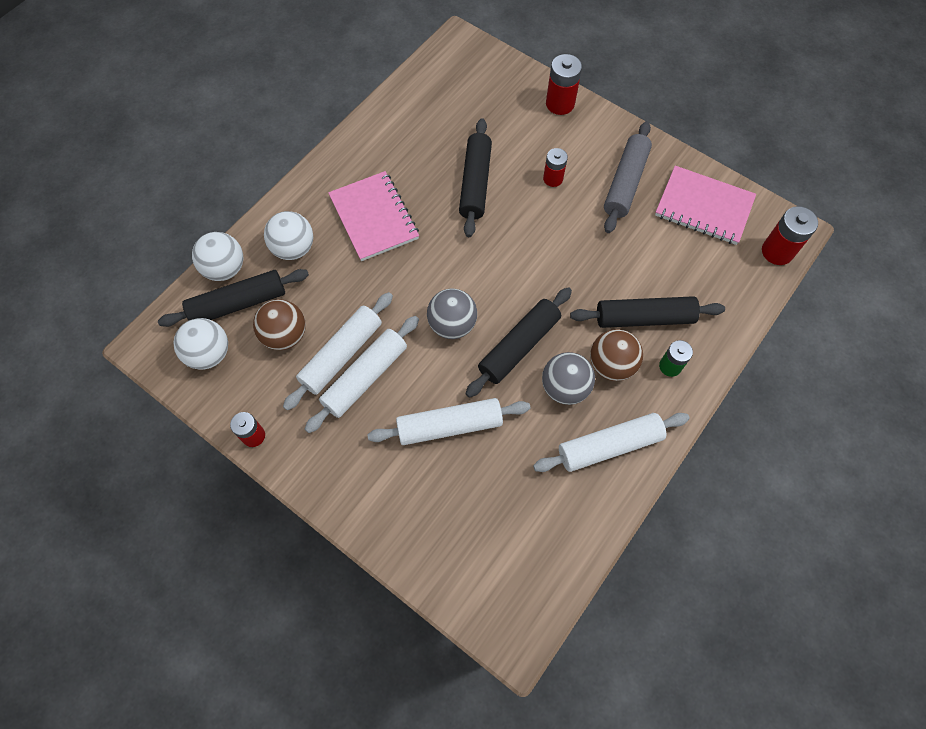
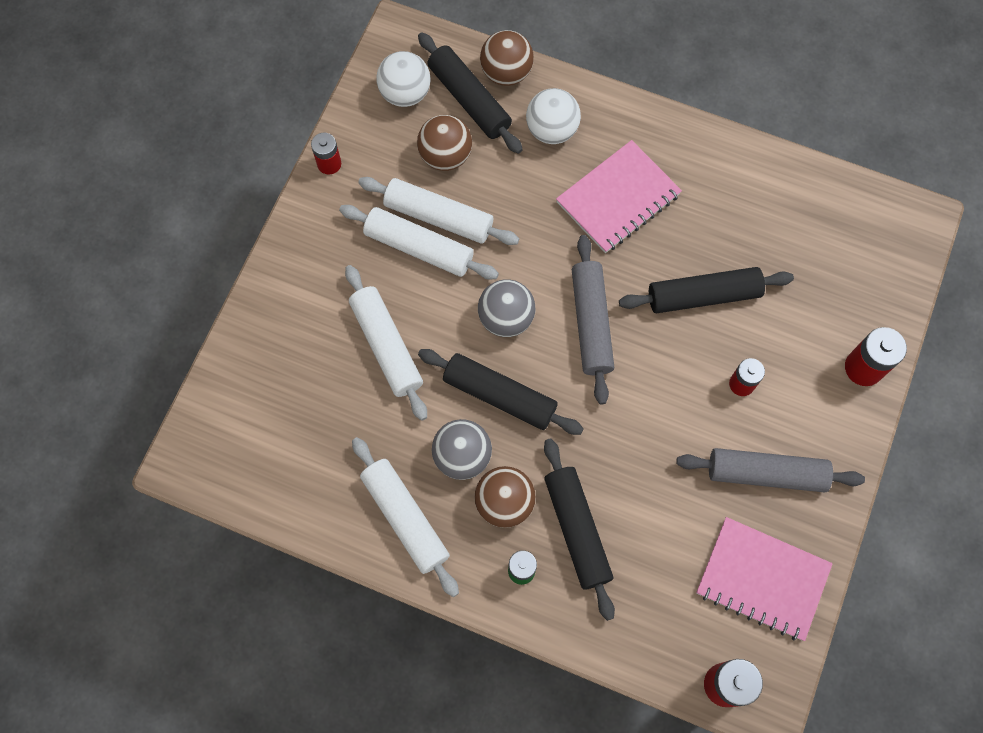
camera: 75 degrees right, 5 degrees up
(225, 269) = (506, 73): white ball -> brown ball
(475, 264) = (591, 323): none -> grey rolling pin
(703, 207) = (762, 579): pink notebook -> pink notebook turned 75 degrees counterclockwise

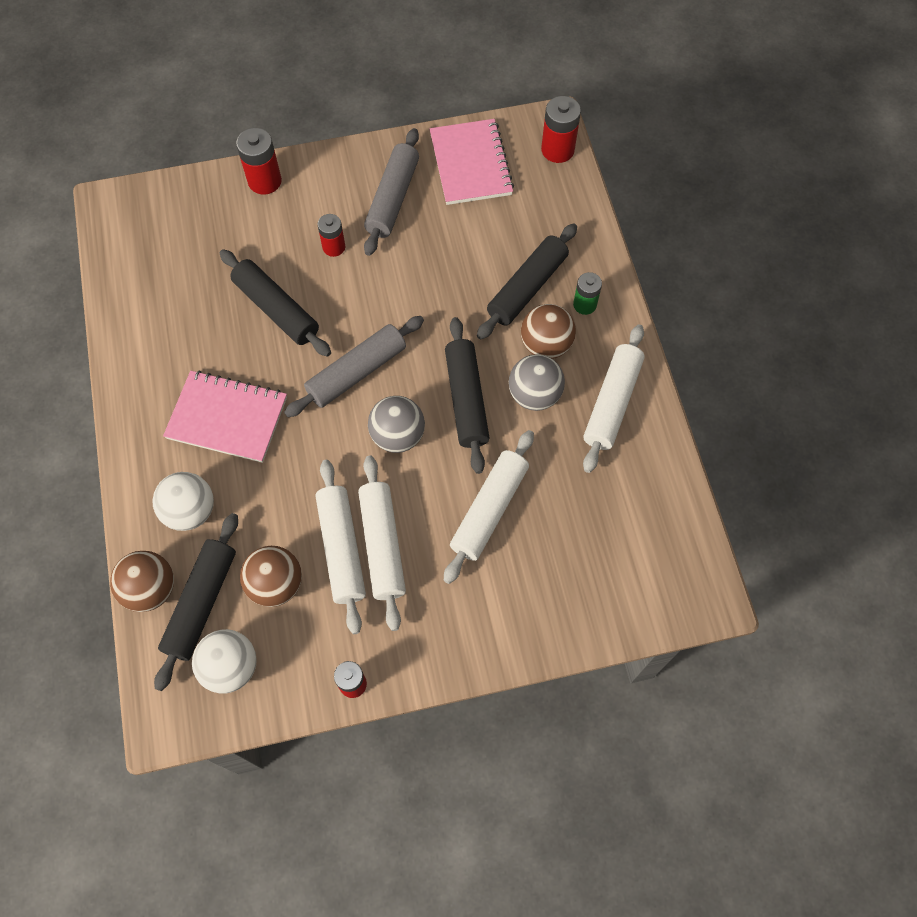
camera: 125 degrees left, 5 degrees down
(766, 473) = (392, 198): grey rolling pin -> grey rolling pin turned 45 degrees clockwise

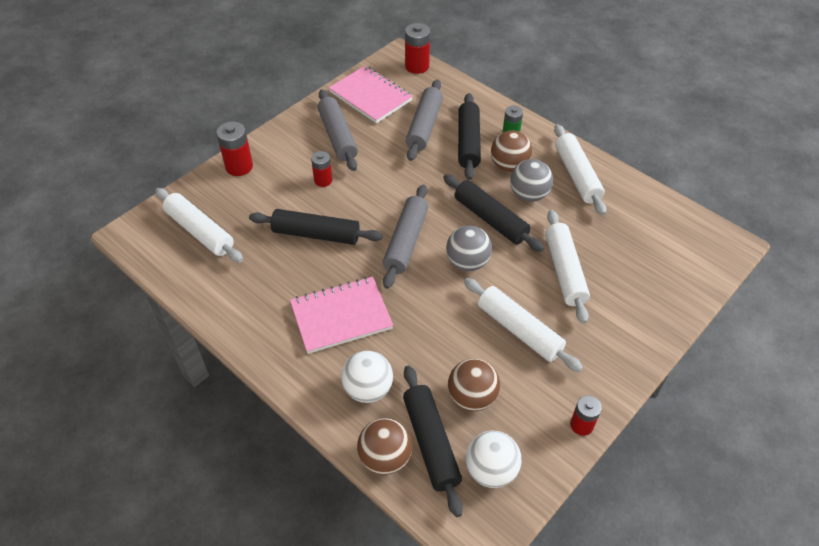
camera: 35 degrees left, 15 degrees down
(341, 549) = (495, 348): white rolling pin -> white rolling pin (200, 231)
(496, 238) = (424, 126): none -> grey rolling pin

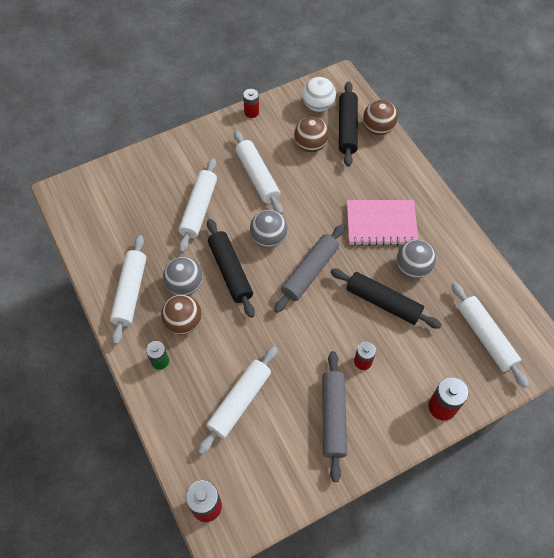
camera: 160 degrees left, 10 degrees up
(291, 277) = (412, 268): none -> grey ball
(368, 389) = (376, 169): white ball -> none
(370, 96) = (279, 469): pink notebook -> none
(424, 126) = (239, 401): grey rolling pin -> white rolling pin
(468, 142) = (206, 364): black rolling pin -> none

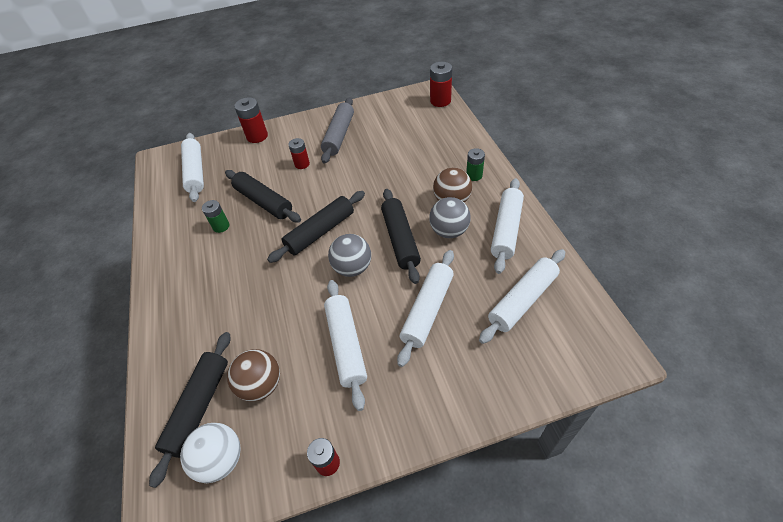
camera: 165 degrees left, 10 degrees down
(239, 401) = (408, 147): white rolling pin -> white rolling pin (522, 300)
(310, 272) = (320, 232): grey rolling pin -> black rolling pin
(378, 128) = (158, 400): brown ball -> none
(381, 224) = (227, 270): pink notebook -> none
(412, 268) = (221, 226): grey ball -> green battery

